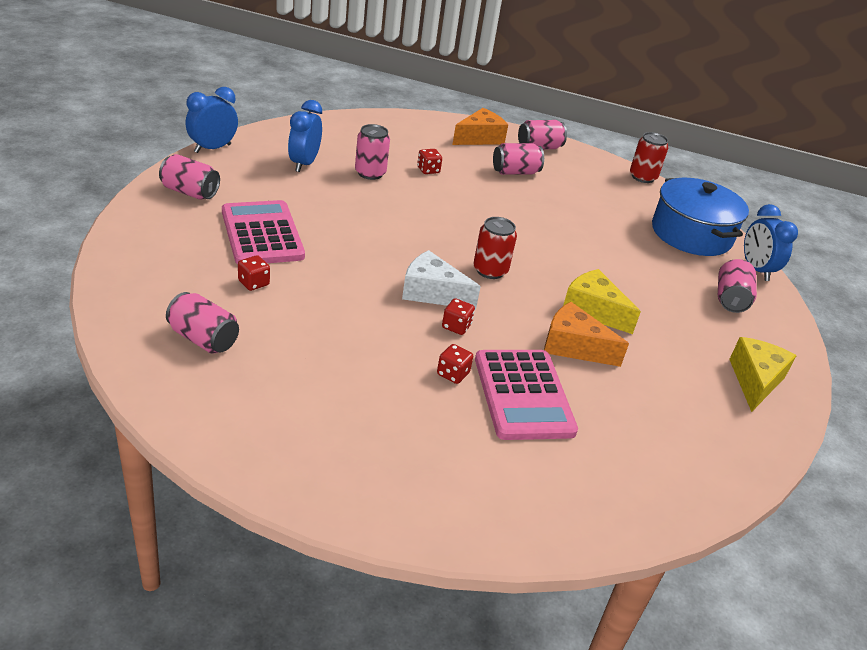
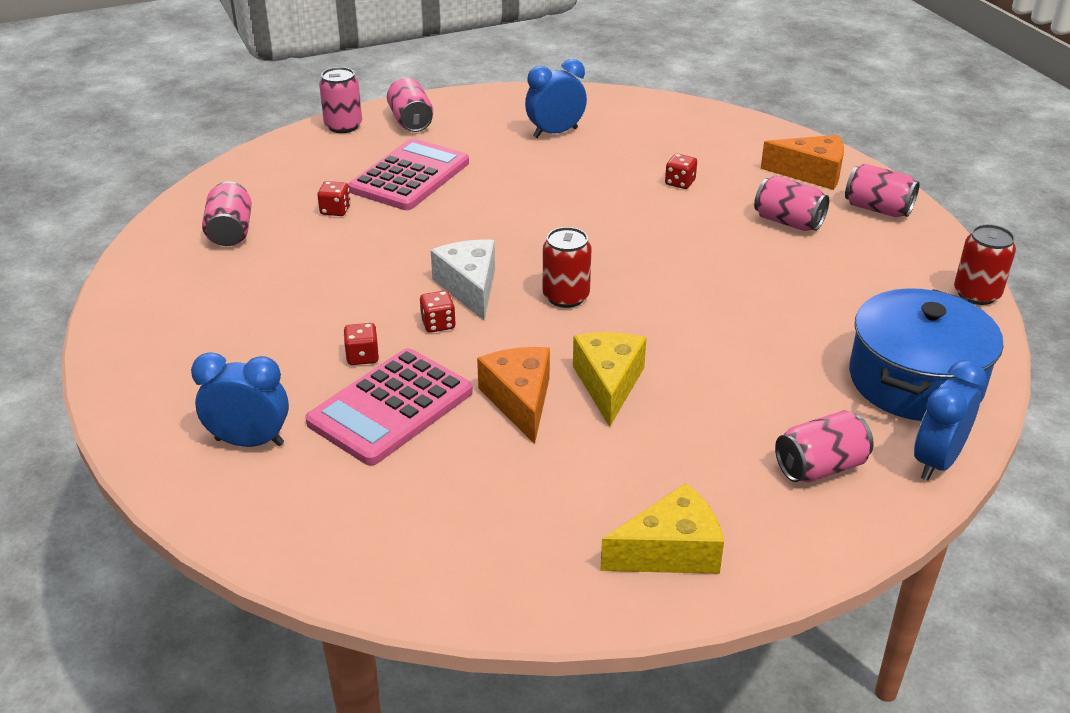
camera: 55 degrees right, 0 degrees up
(212, 148) = (493, 92): blue clock -> blue clock (249, 442)
(370, 173) = (608, 163): pink can -> pink can (343, 126)

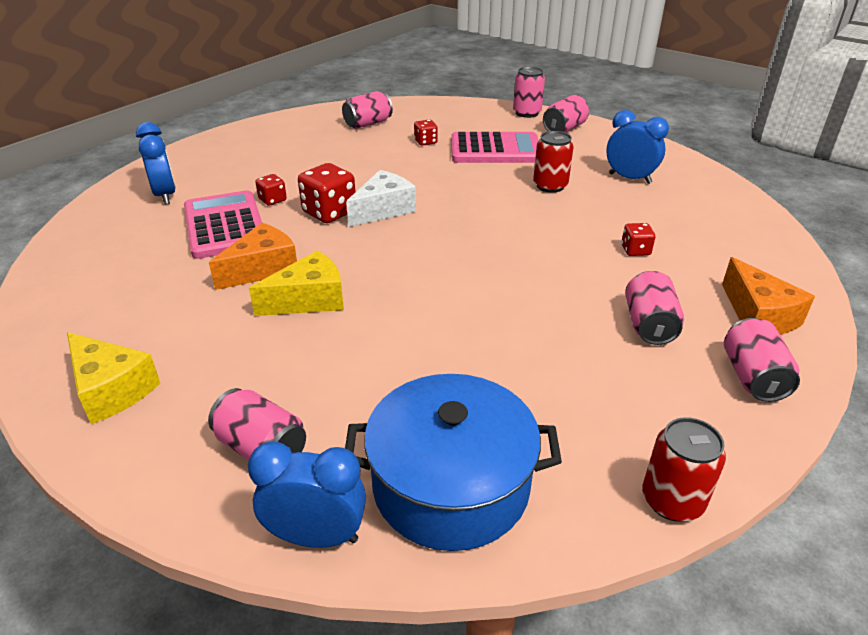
camera: 60 degrees right, 0 degrees up
(390, 407) = (224, 225): pink calculator -> pink calculator turned 60 degrees clockwise
(438, 324) = (329, 212): red dice -> red dice, size x1.83
(566, 297) = (408, 248): red can -> red can (550, 186)

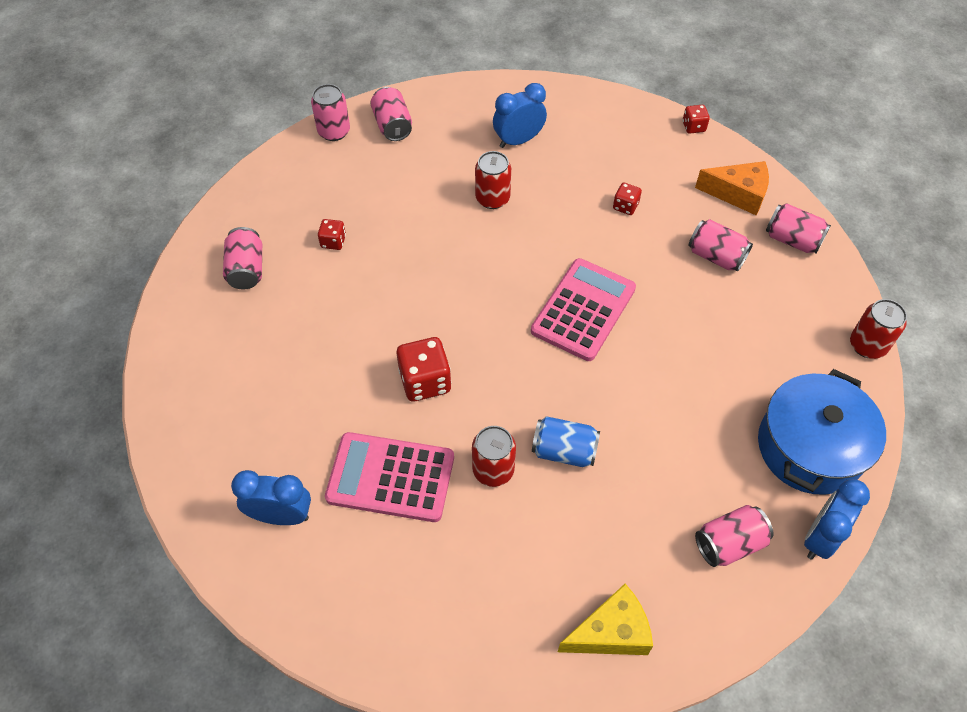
camera: 60 degrees left, 20 degrees up
(262, 269) = (493, 470): orange cheese -> red can
(272, 200) = (365, 419): red dice -> red dice (693, 127)
(309, 299) = (564, 451): yellow cheese -> blue can
(383, 210) = (449, 337): white cheese -> none
(495, 150) = (394, 198): pink calculator -> pink calculator (583, 310)

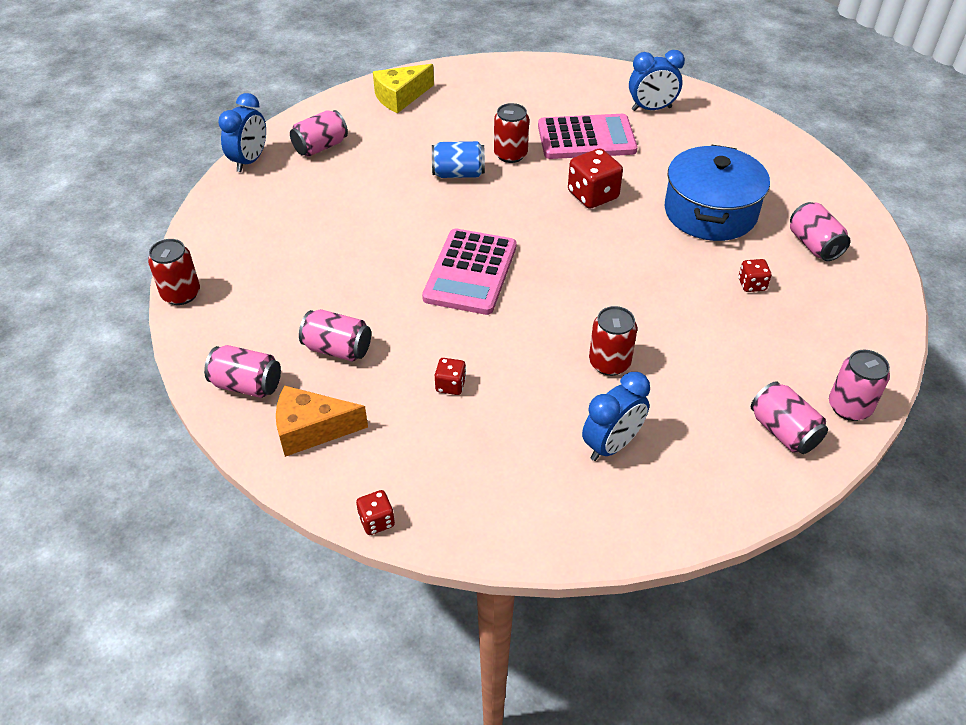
camera: 165 degrees right, 10 degrees down
(810, 447) = (251, 210): blue pot -> blue pot (710, 212)

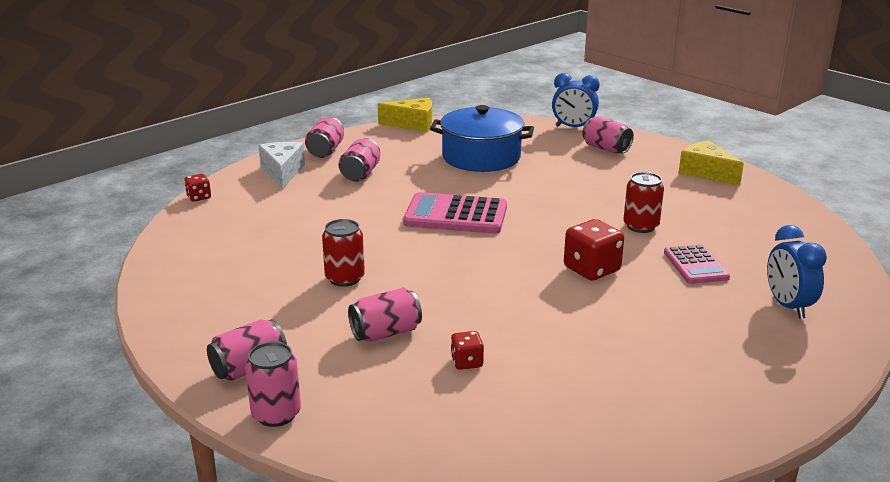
camera: 85 degrees right, 20 degrees down
(181, 294) = (413, 124): red can -> yellow cheese
(311, 430) = (282, 172): orange cheese -> white cheese
(450, 385) = (321, 214): red dice -> none
(458, 174) = (596, 204): blue can -> none
(586, 138) = (695, 265): pink calculator -> pink calculator, size x0.62
(611, 445) = (248, 279): blue clock -> none
(710, 212) = (591, 340): blue pot -> blue pot (481, 157)
(814, 245) = (552, 414): pink can -> pink can (386, 333)

